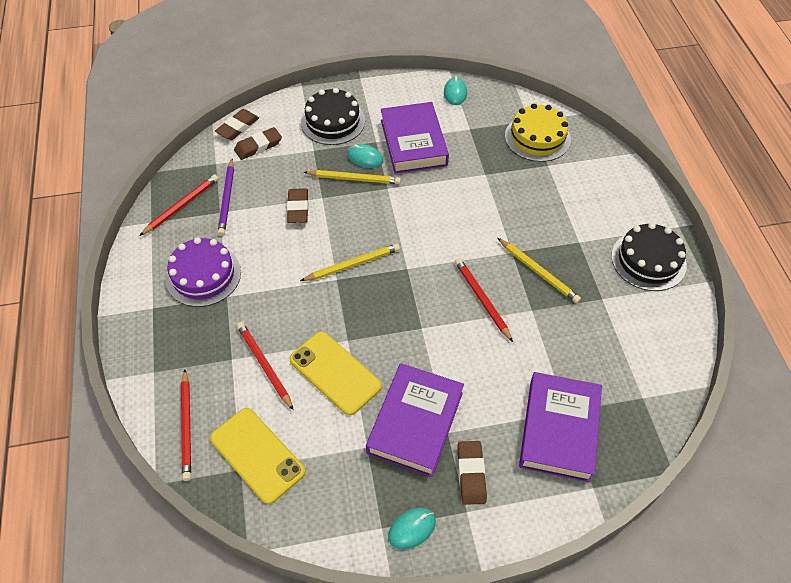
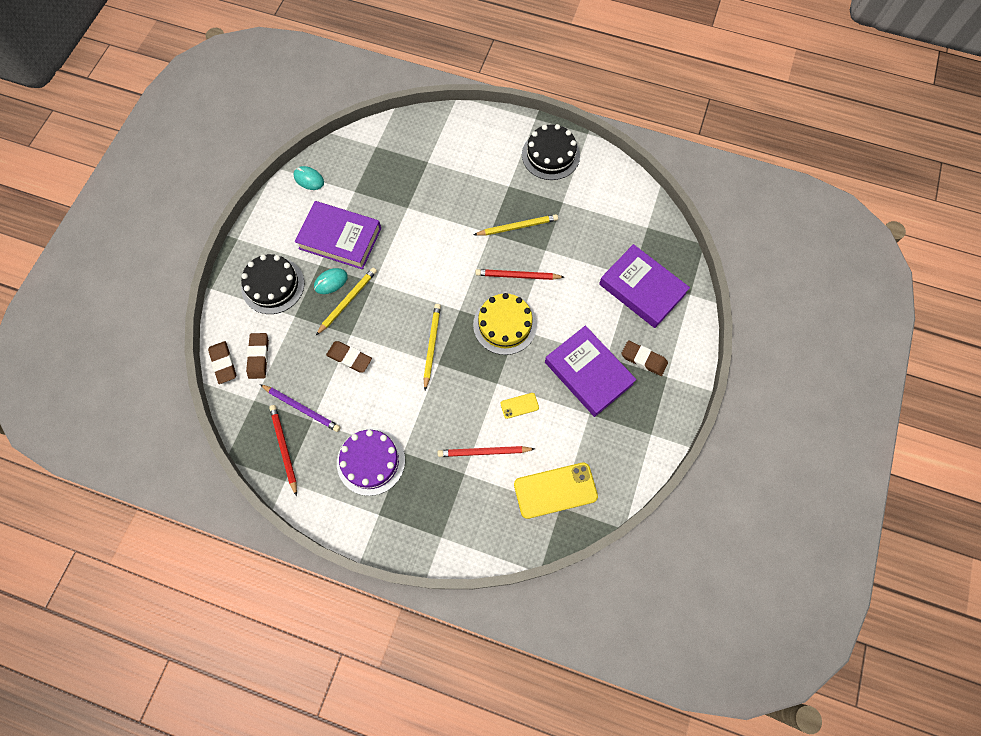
camera: 60 degrees left, 15 degrees up
(186, 426) = (504, 531): red pencil -> none
(335, 373) = (519, 405): yellow phone -> yellow phone, size x0.48
(412, 529) = (661, 416): turquoise mouse -> none
(537, 137) = (397, 151): yellow cake -> yellow cake (505, 325)

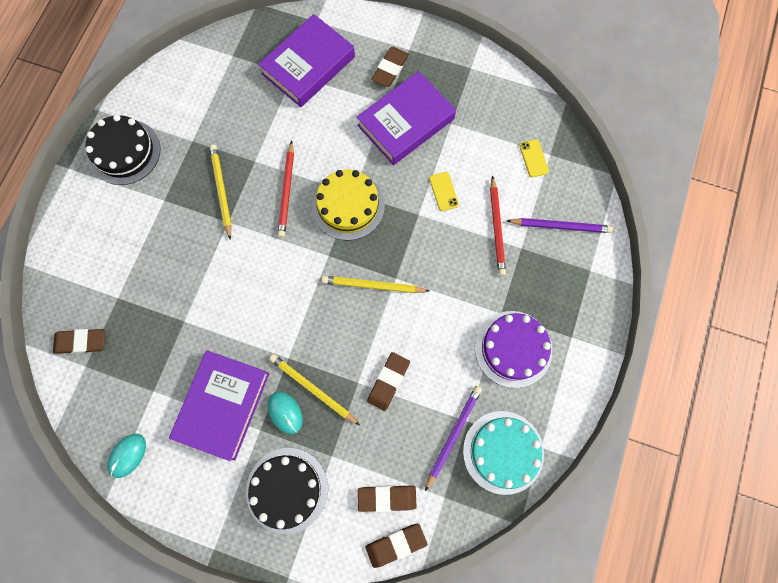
camera: 90 degrees left, 5 degrees up
(284, 448) = (503, 452): red pencil -> turquoise cake
(394, 142) = (81, 342): none -> brown eraser
(485, 511) = (560, 226): none -> purple pencil
(555, 490) = (533, 158): yellow phone -> yellow phone, size x0.48

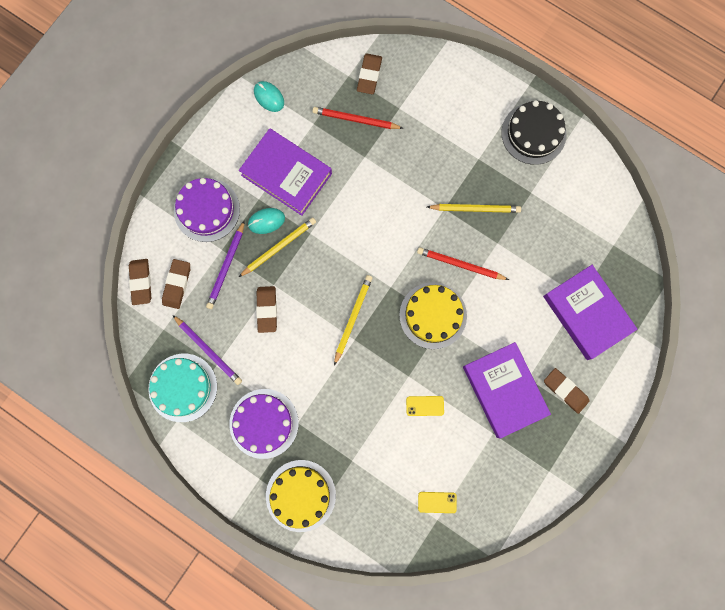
camera: 105 degrees right, 5 degrees up
(287, 490) = (207, 210): black cake -> purple cake
(388, 381) = (267, 309): brown eraser -> brown eraser turned 45 degrees clockwise
(496, 227) = (377, 444): red pencil -> red pencil (356, 120)
(560, 226) = (363, 504): purple pencil -> purple pencil (226, 266)
(573, 289) = (300, 495): none -> yellow cake

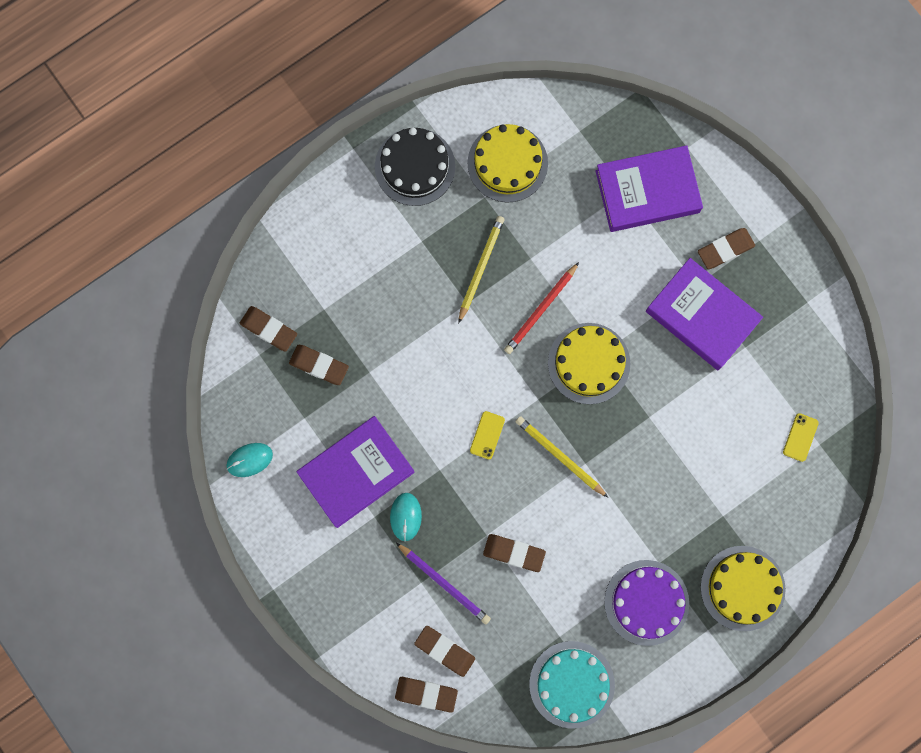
camera: 70 degrees left, 0 degrees up
(207, 210) = (365, 584): purple cake -> none
(208, 350) = (538, 639): purple pencil -> none
(279, 247) = (443, 513): yellow pencil -> none
(356, 120) = (319, 365): red pencil -> brown eraser
(425, 405) = (689, 411): yellow phone -> yellow phone (487, 435)
(504, 390) = (702, 316): purple book -> purple book turned 45 degrees clockwise
(564, 200) = (507, 163): none -> yellow cake

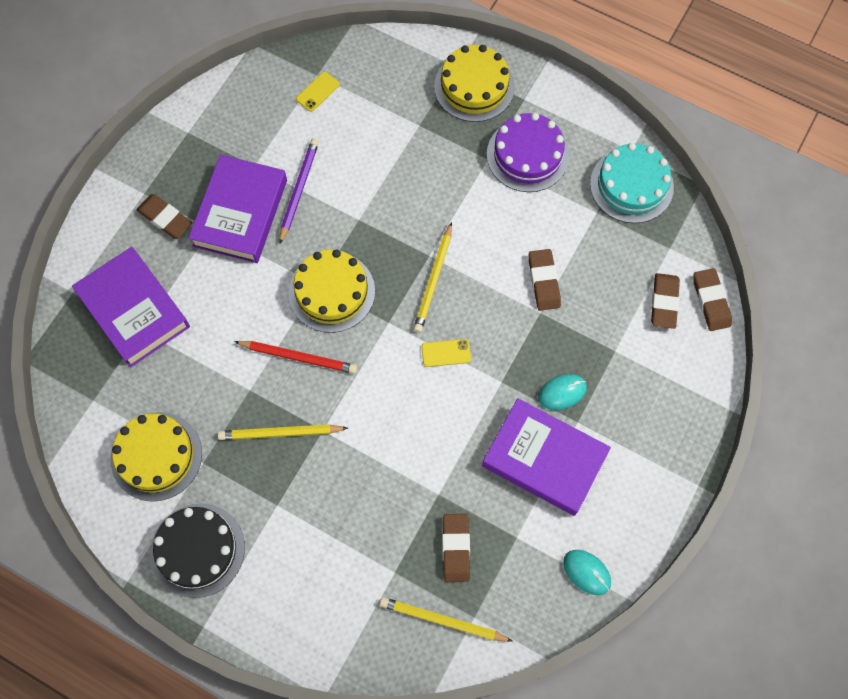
camera: 115 degrees left, 10 degrees down
(269, 329) = (443, 620): brown eraser -> yellow pencil
(444, 583) = (605, 330): purple pencil -> purple pencil (299, 190)
(800, 437) = (317, 92): yellow phone -> yellow phone turned 45 degrees counterclockwise

